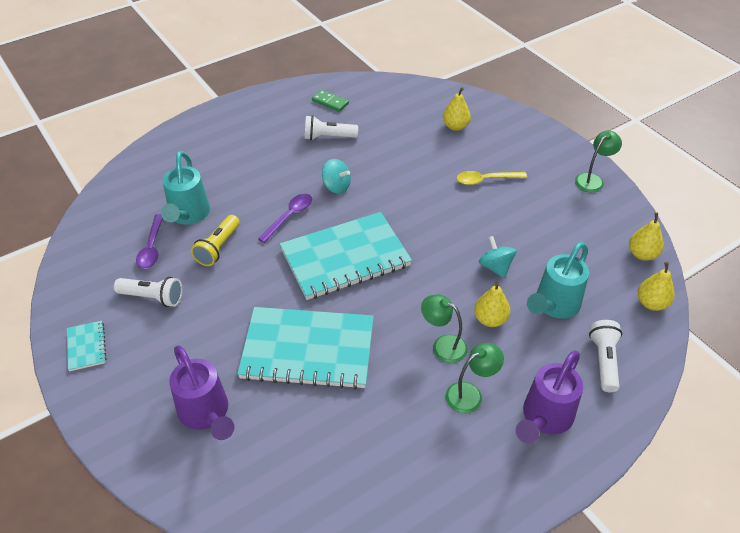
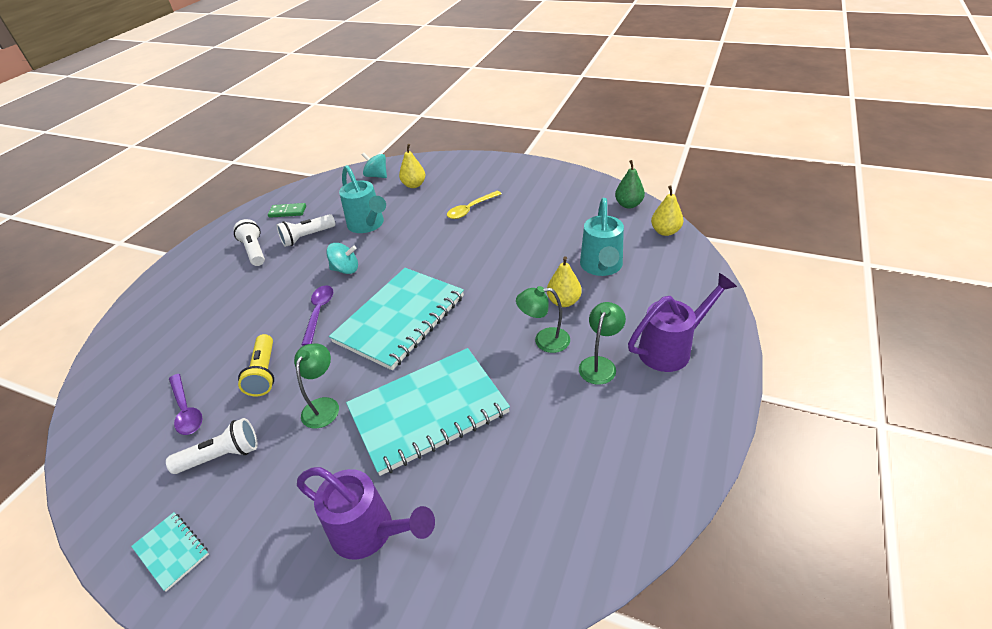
camera: 30 degrees left, 5 degrees down
(188, 215) = (208, 361): turquoise watering can -> turquoise watering can (368, 225)
(495, 267) = (533, 263): turquoise spinning top -> turquoise spinning top (377, 176)
(544, 418) = (671, 348): purple watering can -> purple watering can turned 120 degrees counterclockwise
(592, 180) = (550, 175): green lamp -> green lamp (324, 406)
(604, 361) = (672, 285): white flashlight -> white flashlight (254, 251)
(642, 254) = (628, 205): yellow pear -> green pear

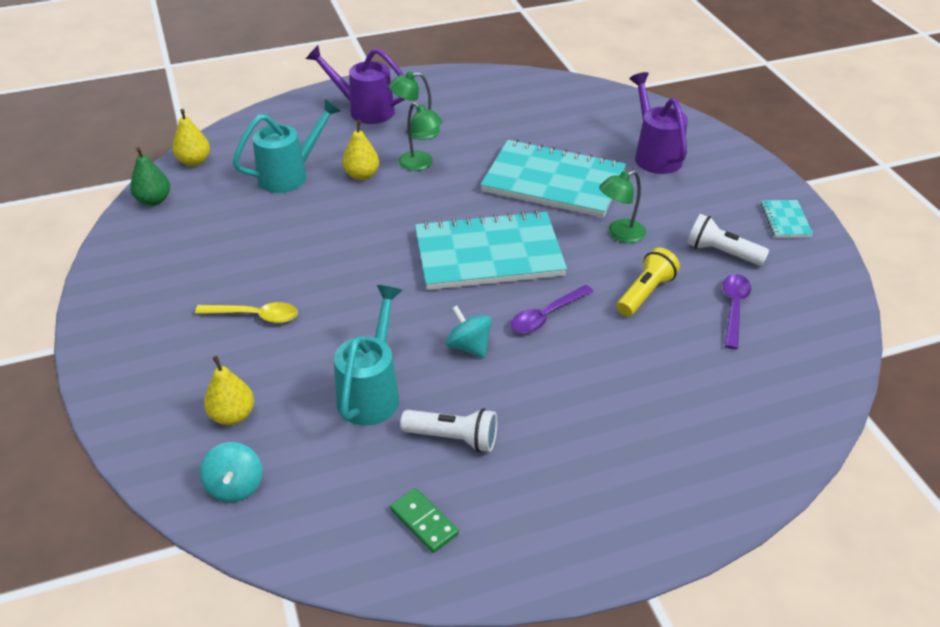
camera: 135 degrees left, 0 degrees up
(254, 251) = (533, 472): white flashlight -> none

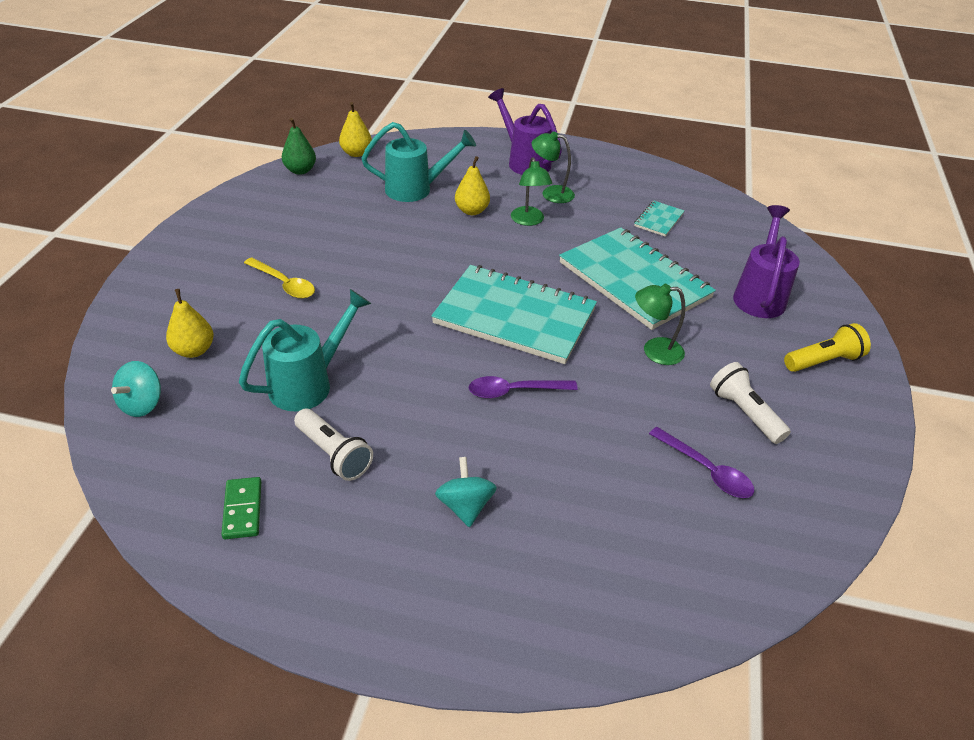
camera: 30 degrees right, 0 degrees up
(469, 346) = (422, 385): turquoise spinning top -> turquoise spinning top (465, 506)
(645, 293) = (628, 414): yellow flashlight -> yellow flashlight (823, 361)
(734, 308) = (706, 470): purple spoon -> purple spoon turned 90 degrees clockwise
(785, 220) = (847, 412): turquoise notebook -> turquoise notebook (658, 220)

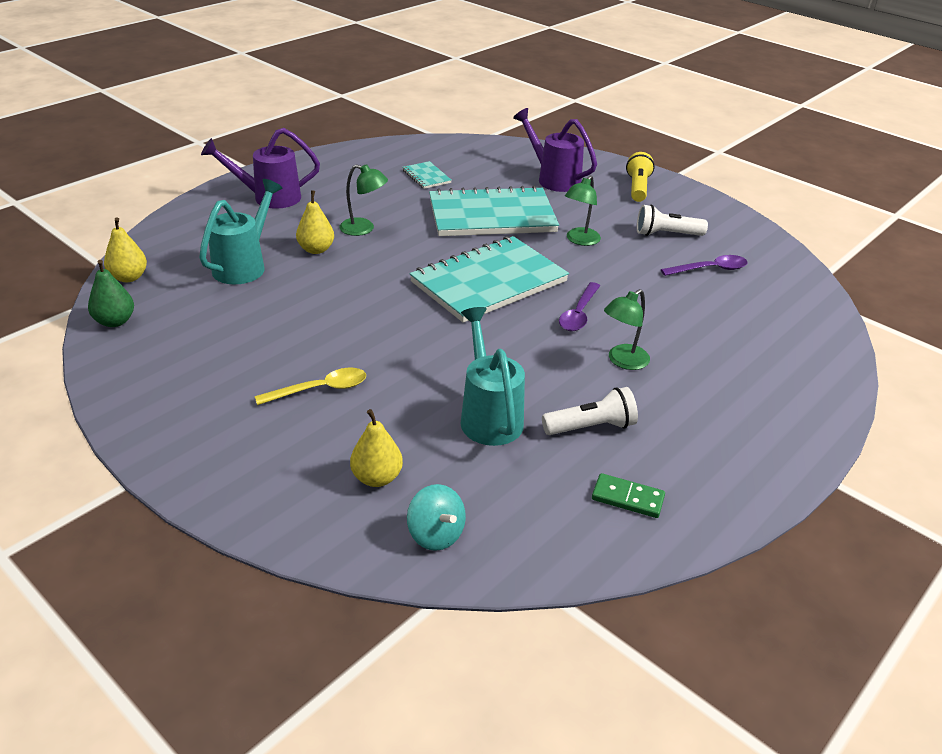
camera: 60 degrees left, 5 degrees down
(465, 506) = (688, 379): turquoise spinning top -> none
(551, 193) = (335, 204): green lamp -> green lamp (622, 361)

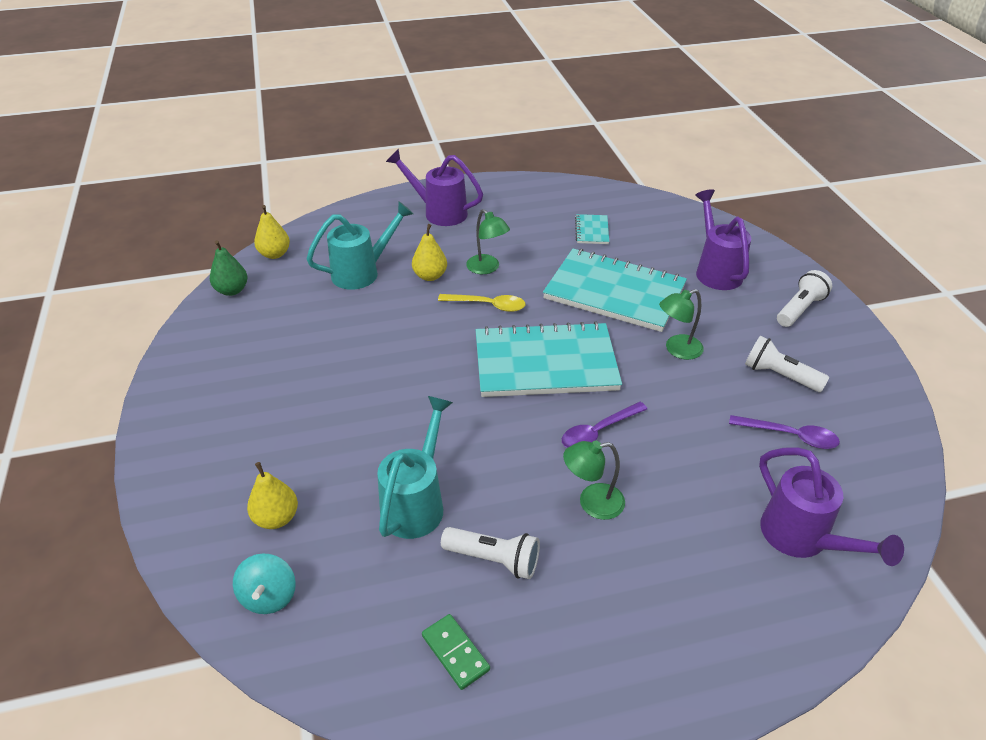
camera: 35 degrees right, 5 degrees up
(320, 389) = (312, 413): yellow spoon -> yellow spoon (488, 305)
(637, 188) = (799, 309): yellow flashlight -> white flashlight
(777, 327) = (802, 539): none -> purple watering can

